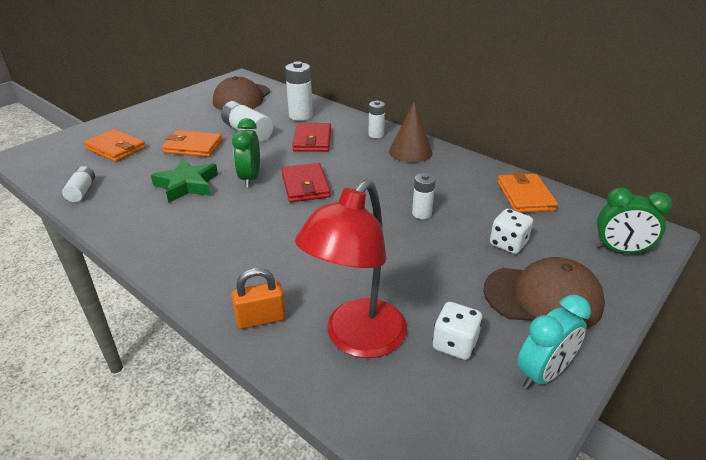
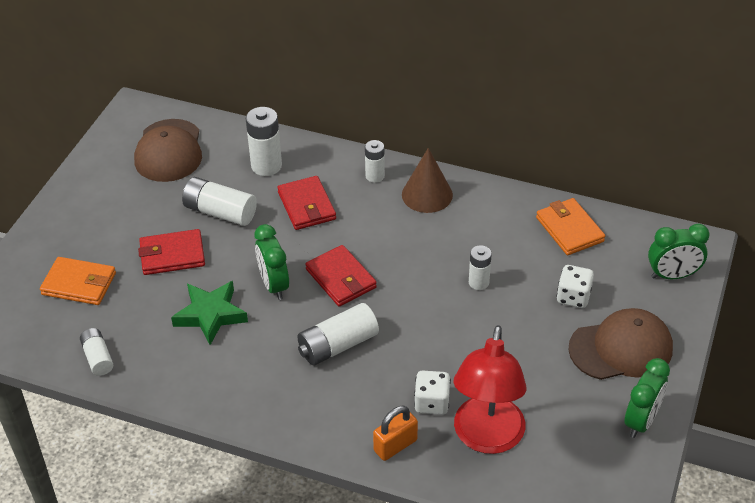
camera: 20 degrees left, 10 degrees up
(193, 147) = (172, 255): orange wallet -> red wallet
(269, 227) = (338, 345): none -> white battery
(454, 344) = (566, 417): white dice -> white dice (431, 403)
(543, 374) = (641, 421): turquoise clock -> green clock

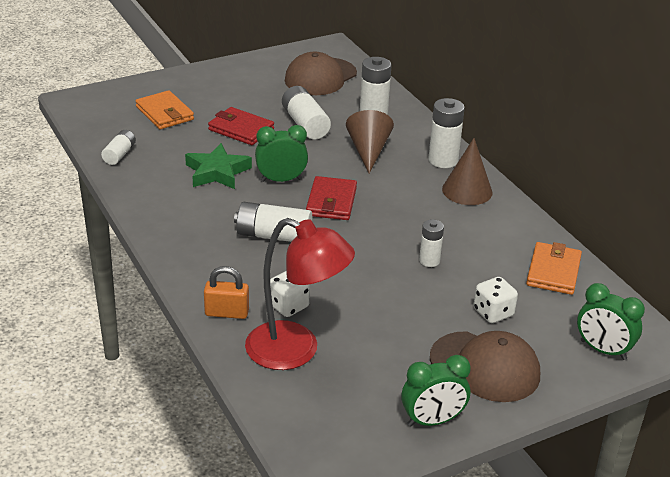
camera: 40 degrees right, 10 degrees down
(274, 285) = (281, 180): green clock -> green clock turned 60 degrees clockwise
(306, 206) = (368, 151): red wallet -> brown cone
(375, 176) = (443, 160): white battery -> white battery, size x1.62
(487, 438) = (296, 351): red lamp -> red lamp turned 120 degrees counterclockwise

